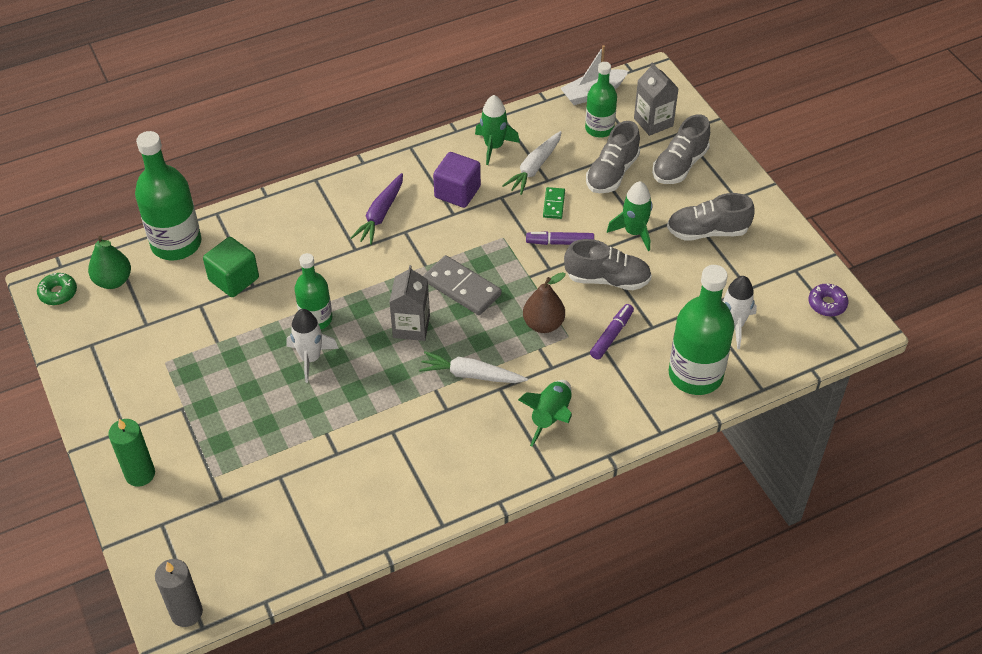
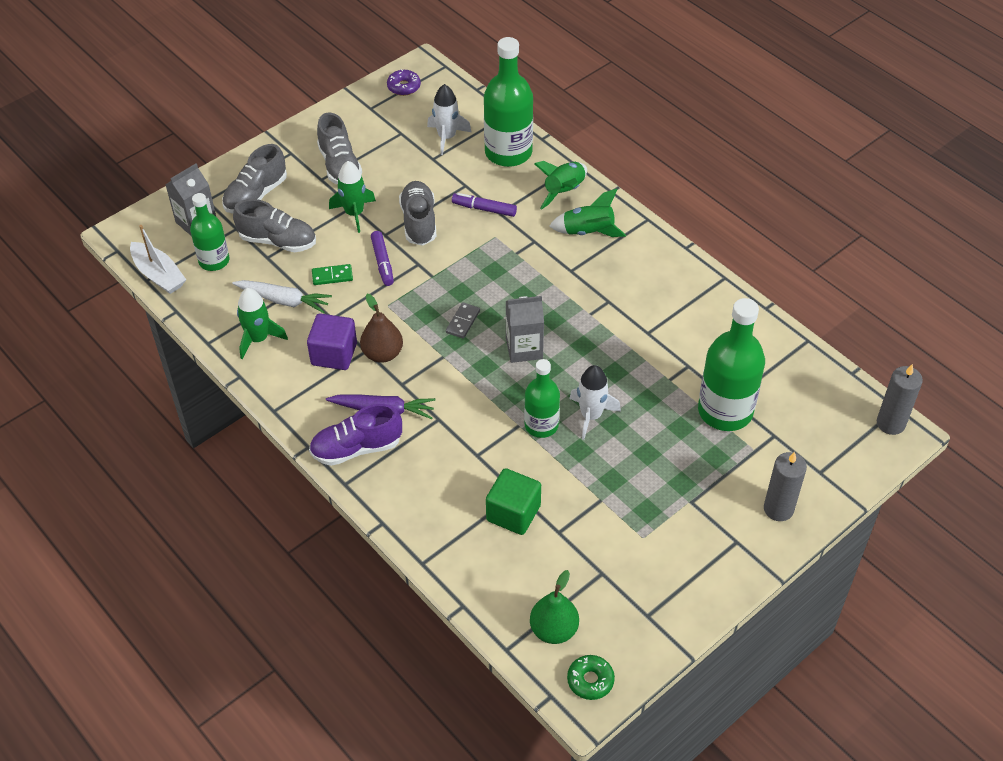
camera: 105 degrees left, 0 degrees up
(140, 474) = (778, 509): green candle -> grey candle
(176, 243) = (480, 587): green bottle -> green bottle (725, 411)
(347, 191) = (356, 448): none -> purple shoe
(462, 287) = (463, 322): grey domino -> grey domino, size x0.55
(471, 375) = (564, 293): white carrot -> none
(543, 324) = (487, 255): brown pear -> brown pear (382, 354)
(619, 411) = (564, 191): none -> green rocket
(679, 165) = (256, 195): grey shoe -> grey shoe turned 105 degrees clockwise

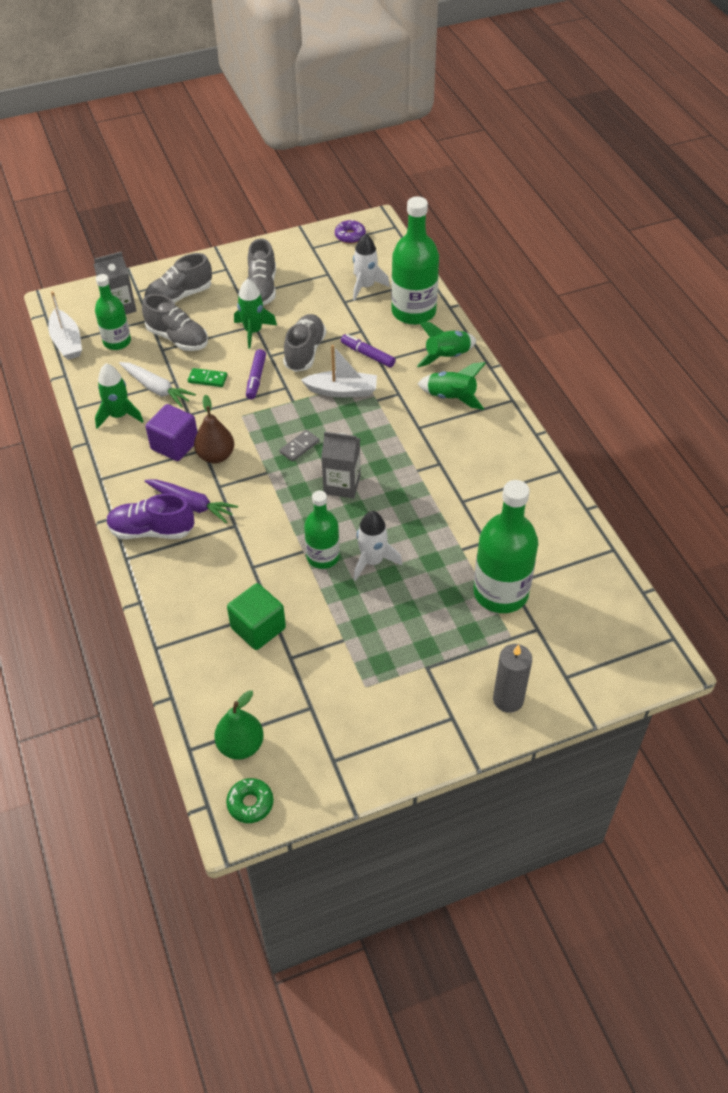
camera: 20 degrees right, 0 degrees up
(477, 253) = (342, 391): none -> white boat
(890, 423) = (660, 651): grey candle -> none

